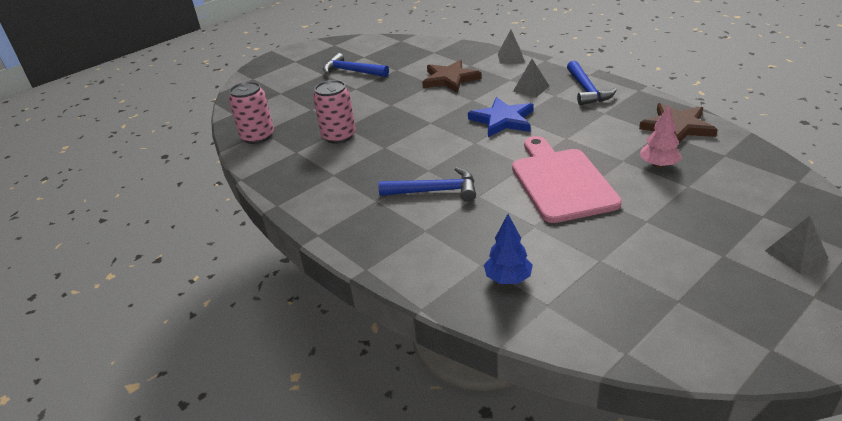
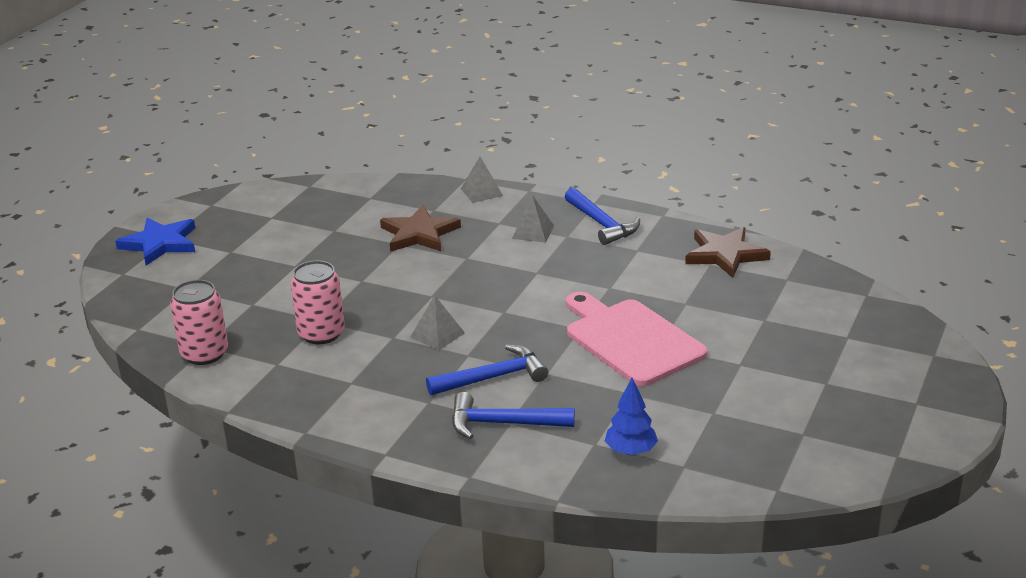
camera: 25 degrees left, 5 degrees down
(351, 71) = (270, 242): blue hammer -> blue hammer (503, 424)
(502, 120) = (521, 278): blue star -> blue star (160, 244)
(658, 165) = (725, 302): pink tree -> none
(796, 254) = (889, 368): grey pyramid -> grey pyramid (437, 335)

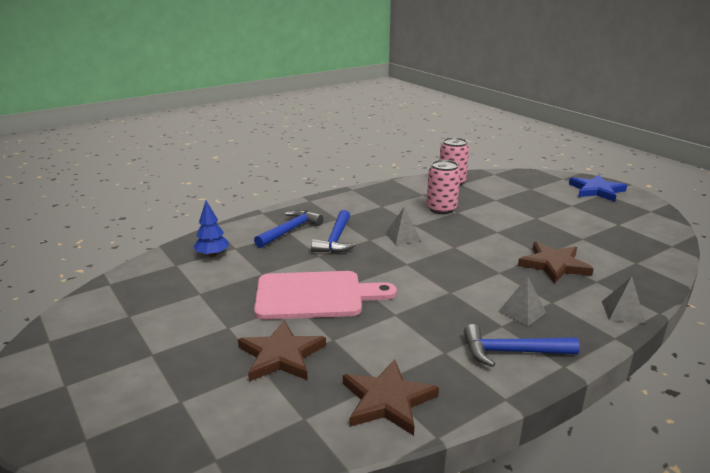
camera: 120 degrees right, 5 degrees down
(738, 318) = (281, 355): none -> brown star

